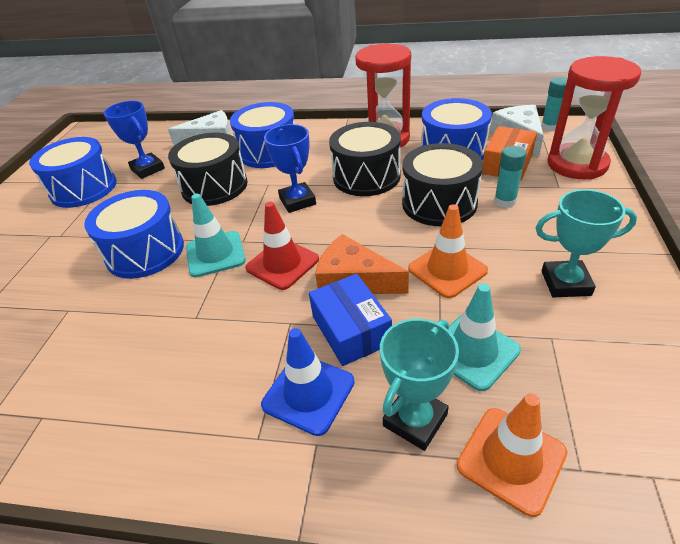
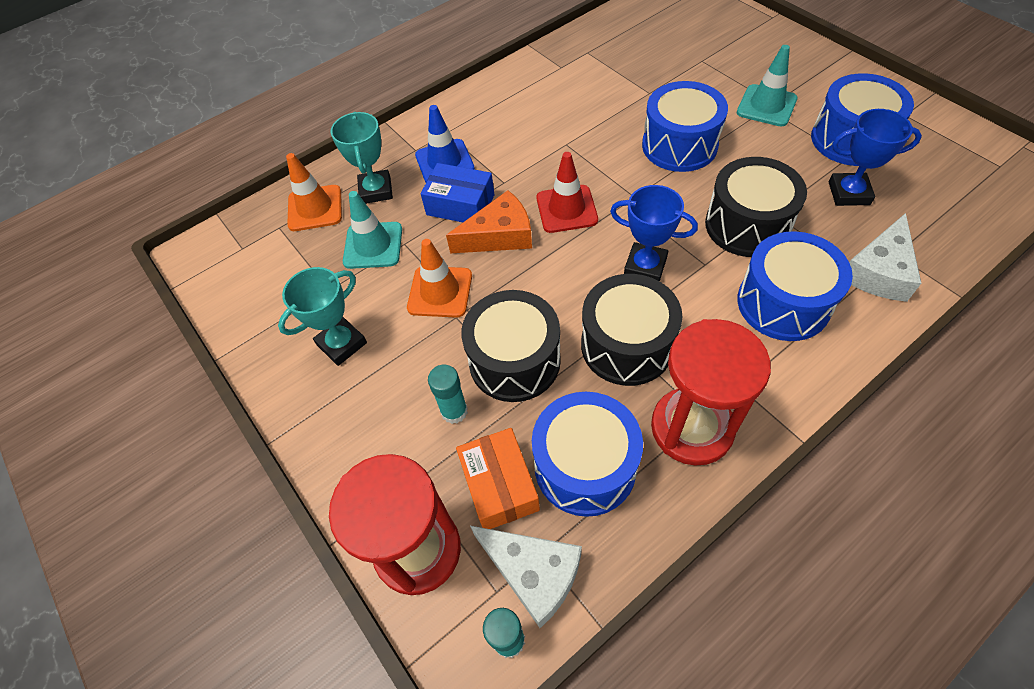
camera: 135 degrees right, 15 degrees up
(215, 254) = (626, 180): turquoise traffic cone -> turquoise traffic cone (766, 106)

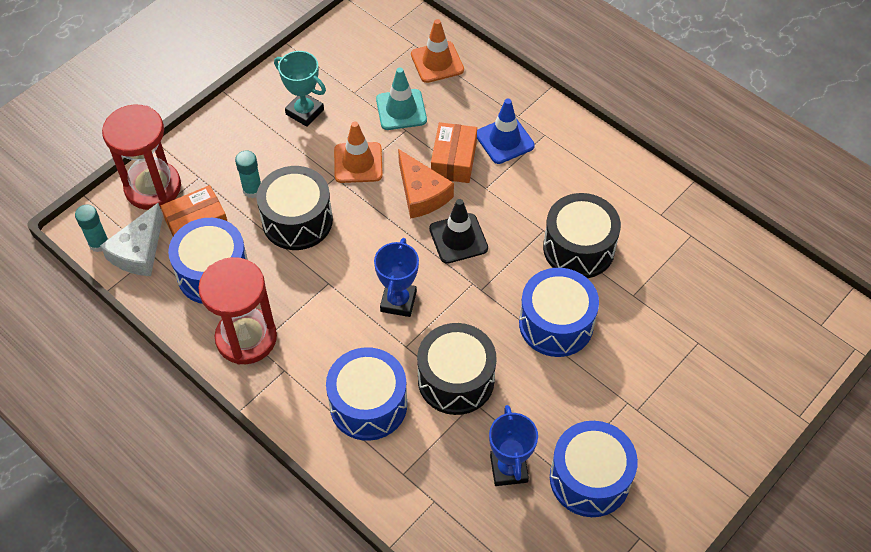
camera: 75 degrees right, 0 degrees up
(376, 190) = (463, 98): turquoise trophy -> none
(460, 205) = (454, 160): blue box -> orange box
(566, 209) = (458, 238): red traffic cone -> black traffic cone
(626, 345) = (317, 292): black drum -> black drum (578, 248)
(766, 106) = (630, 402): turquoise traffic cone -> none
(879, 271) = (411, 483): white cheese -> none

